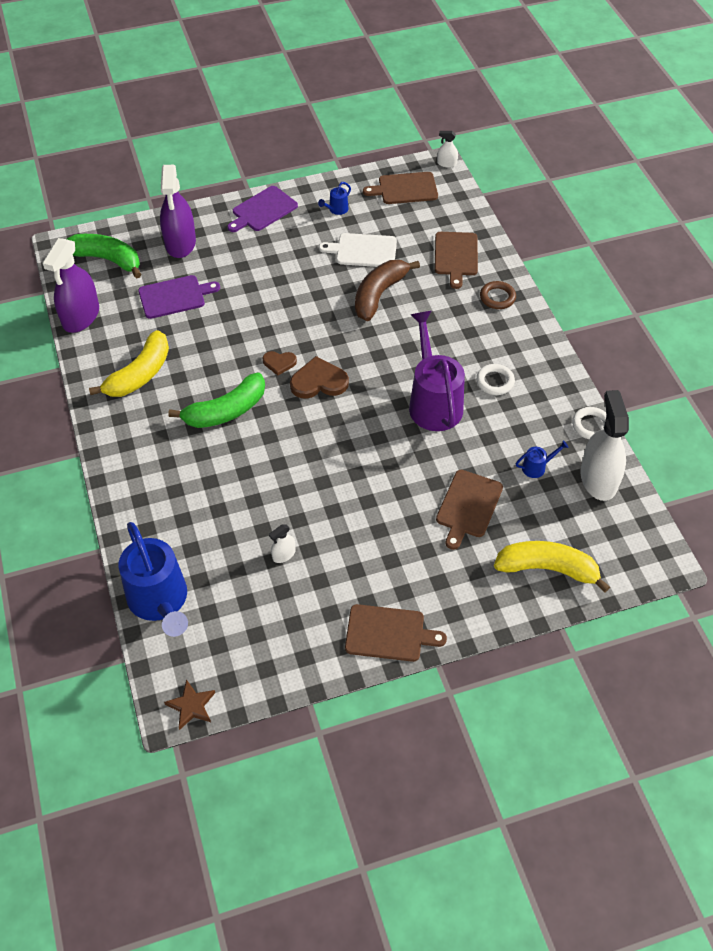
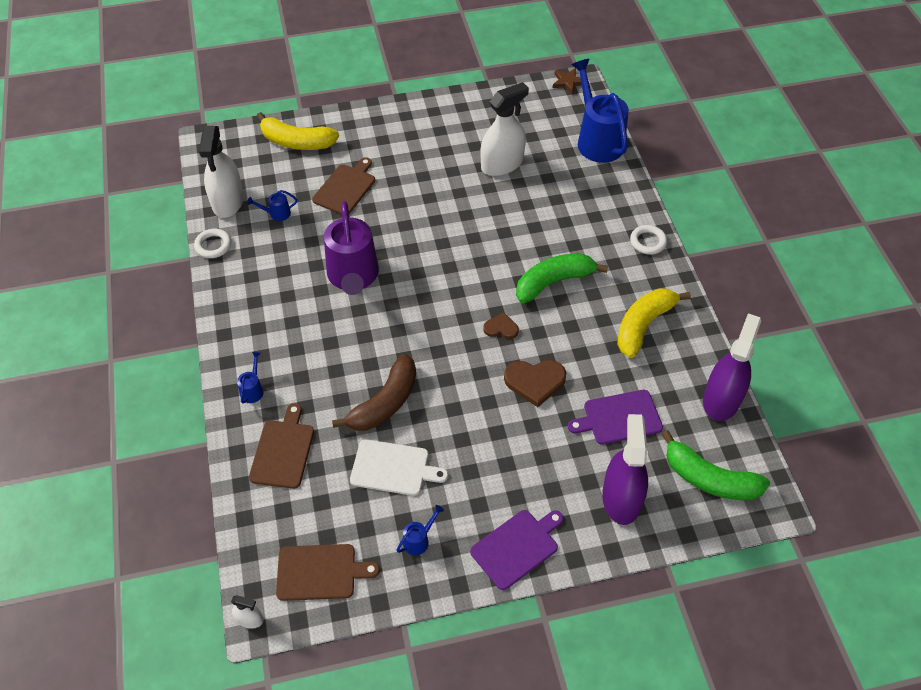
camera: 175 degrees left, 0 degrees up
(284, 554) = (502, 164): white spray bottle -> white spray bottle, size x2.26
(319, 381) = (462, 305): brown heart -> brown heart (535, 382)
(388, 633) = (427, 111): brown cutting board -> none
(495, 382) = (288, 293): white ring -> white ring (648, 242)
(497, 297) = (253, 389): brown ring -> blue watering can

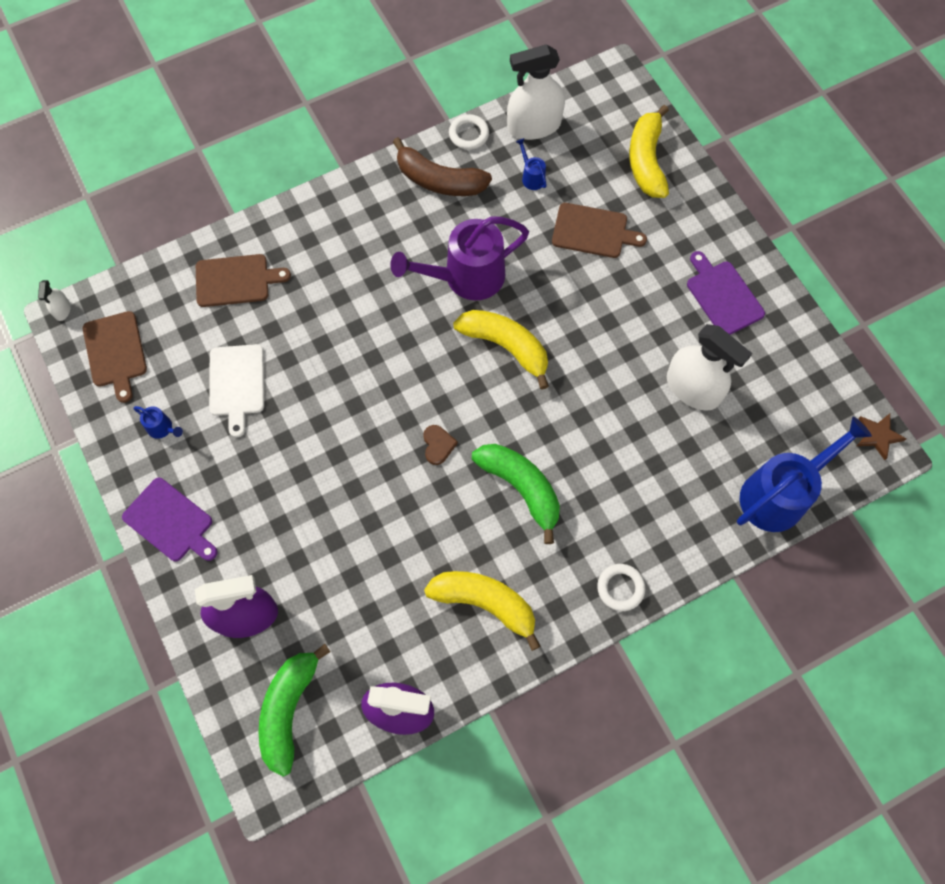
camera: 75 degrees right, 15 degrees up
(253, 389) = (299, 231): blue watering can -> none
(385, 403) = (312, 354): brown banana -> brown banana (439, 180)
(427, 265) = (506, 346): none -> yellow banana
(535, 382) = (374, 497): brown heart -> none
(619, 418) = (347, 597): purple cutting board -> purple cutting board (723, 296)

